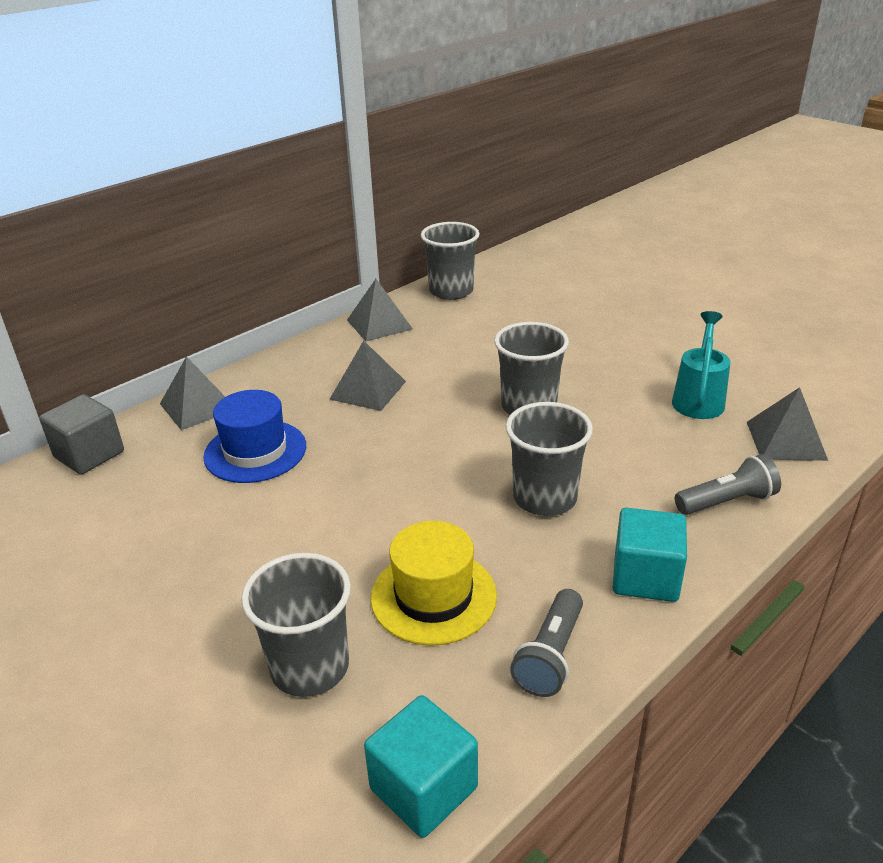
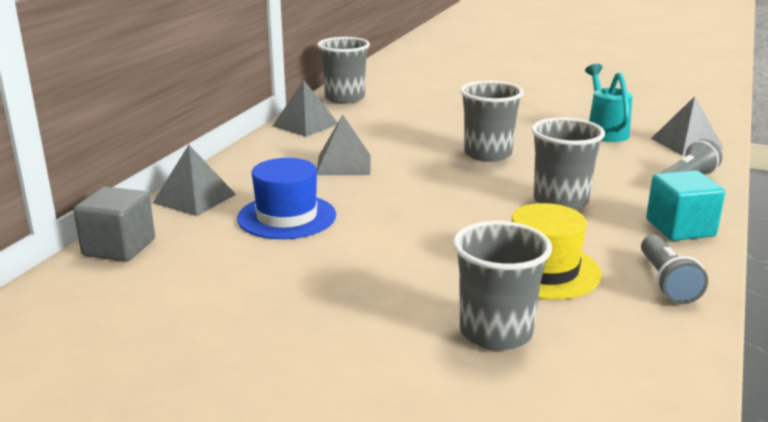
camera: 25 degrees left, 10 degrees down
(423, 788) = (665, 375): turquoise cube -> none

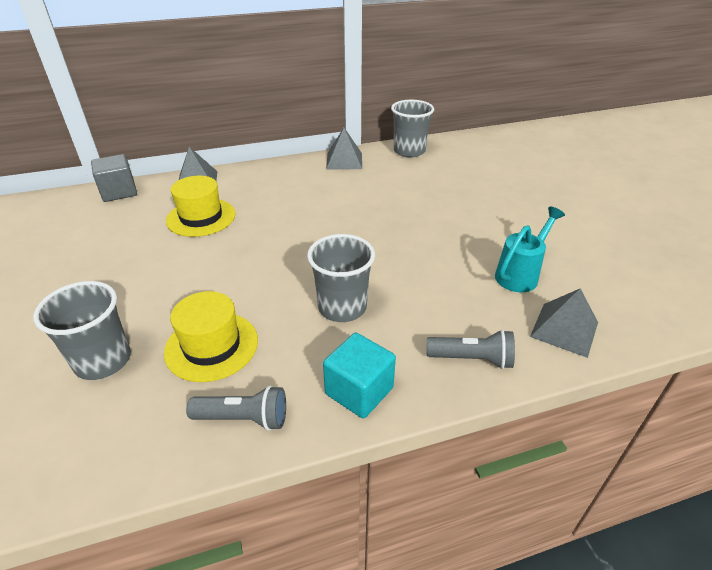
camera: 50 degrees right, 15 degrees up
(286, 217) = (201, 217): blue hat -> yellow hat
(343, 164) = (298, 200): grey pyramid -> none
(488, 154) = (389, 241): grey cup -> none
(666, 282) = (243, 418): grey flashlight -> grey flashlight turned 135 degrees counterclockwise

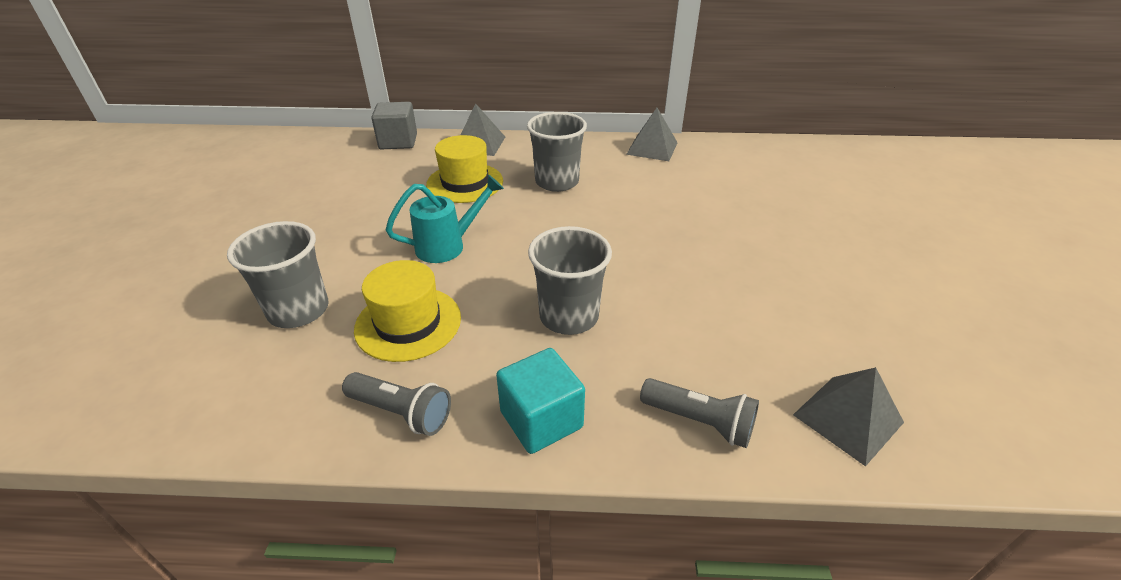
camera: 20 degrees right, 0 degrees up
(409, 151) = (737, 150): grey cup -> grey cup (557, 182)
(520, 274) = (817, 330): turquoise watering can -> turquoise watering can (448, 245)

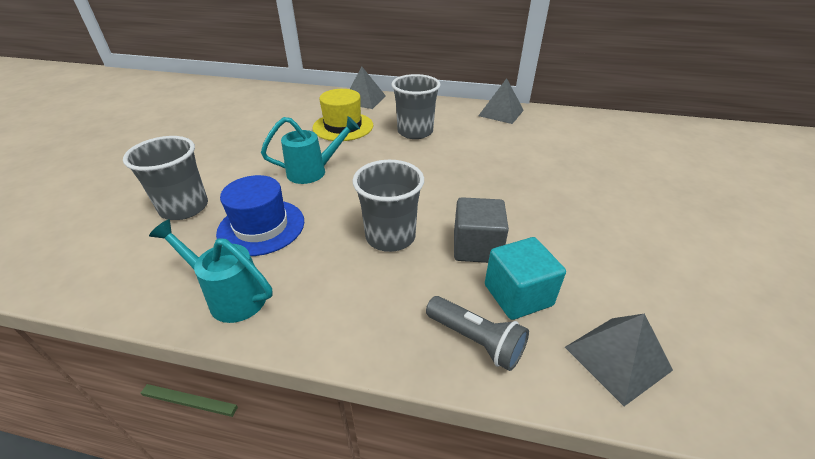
camera: 10 degrees right, 0 degrees up
(398, 142) = (304, 93): grey cube -> grey cube (476, 247)
(401, 412) = (229, 296): grey flashlight -> turquoise watering can
(408, 323) = (261, 227): yellow hat -> blue hat
(541, 419) = (339, 318): turquoise cube -> turquoise cube (518, 295)

